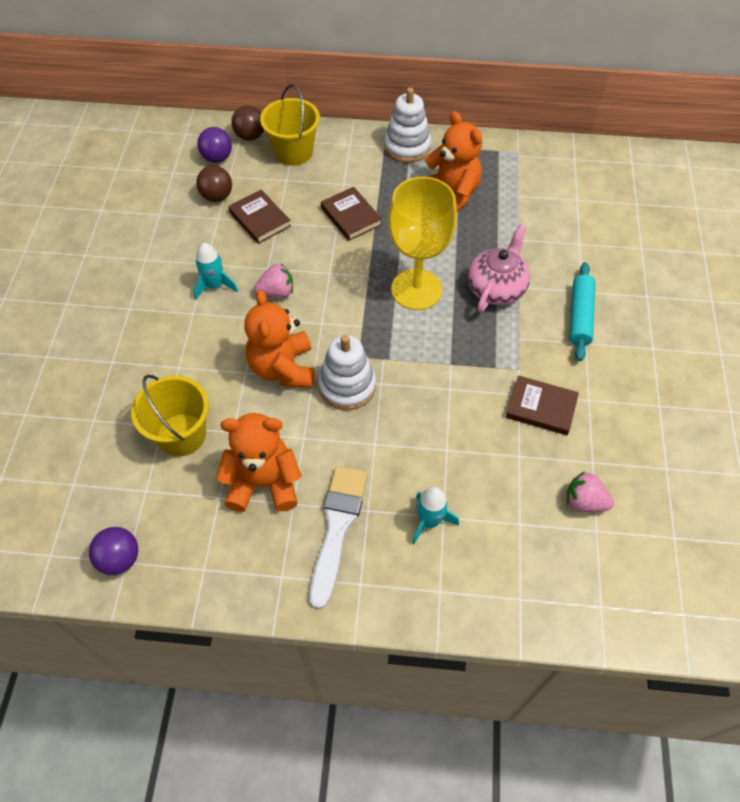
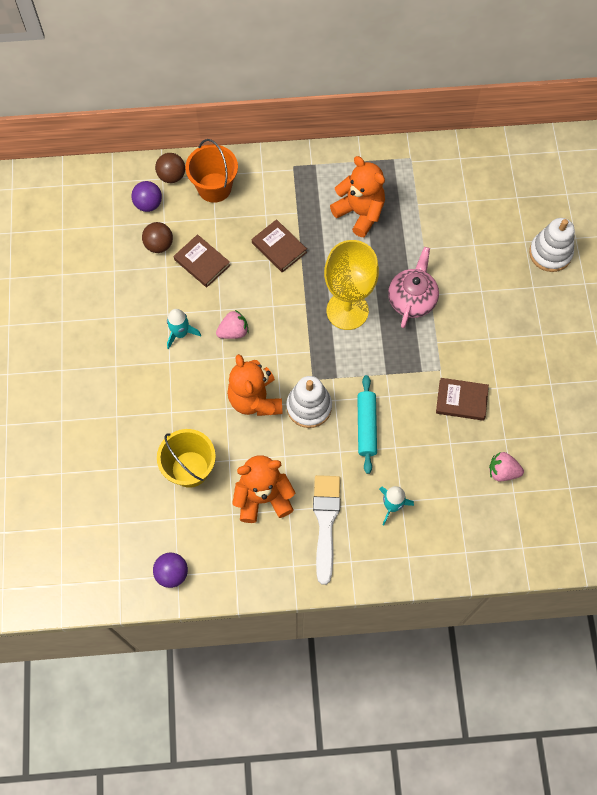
camera: 10 degrees left, 10 degrees up
(293, 152) = (214, 187): yellow bucket -> orange bucket
(407, 147) = (313, 167): white stacking toy -> white stacking toy (550, 253)
(580, 316) = (482, 314): turquoise rolling pin -> turquoise rolling pin (366, 426)

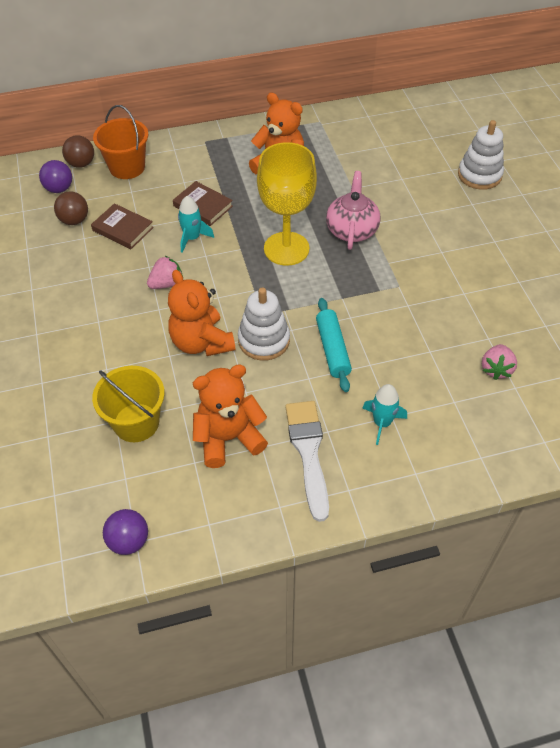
camera: 10 degrees left, 15 degrees down
(180, 333) = (107, 293): turquoise rocket -> turquoise rocket (192, 238)
(461, 400) = (430, 310): brown book -> none
(502, 471) = (496, 369): pink strawberry -> pink strawberry turned 75 degrees counterclockwise

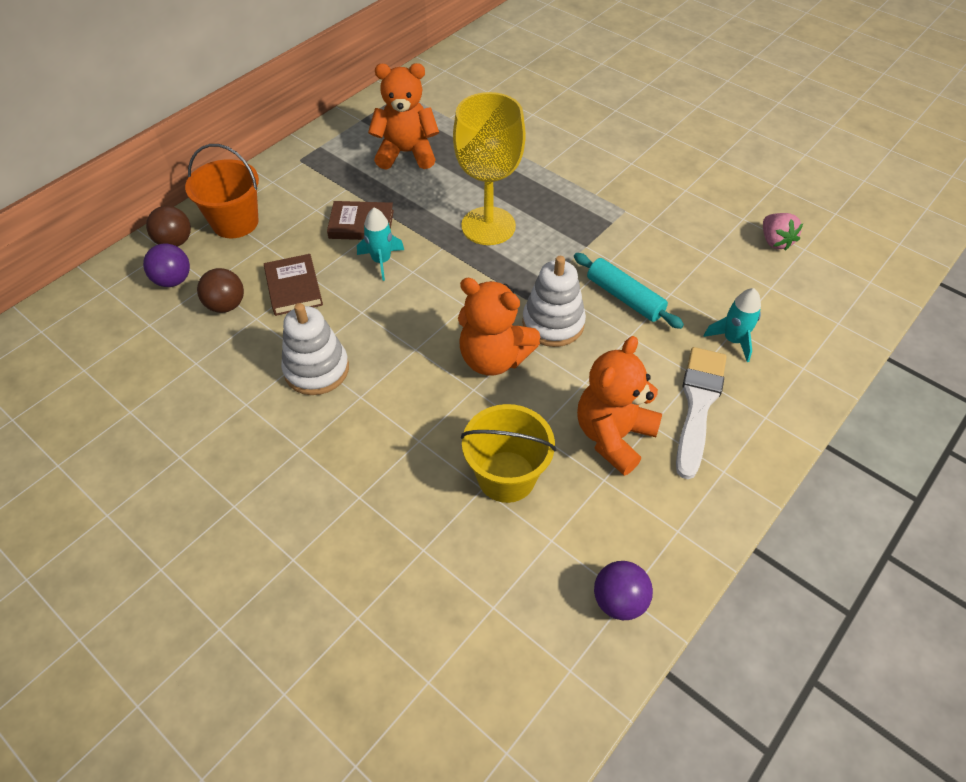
camera: 35 degrees left, 0 degrees up
(123, 229) = (294, 287): brown book -> brown book turned 75 degrees clockwise
(166, 283) = (399, 319): pink strawberry -> none
(308, 452) = (698, 404): white brush -> white brush turned 60 degrees clockwise
(352, 230) = (533, 180): pink teapot -> none
(479, 175) = (597, 82): white stacking toy -> white stacking toy (316, 369)

